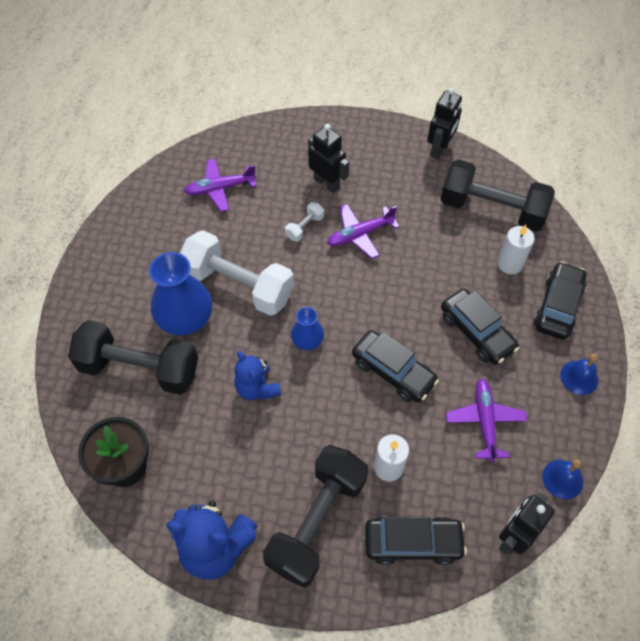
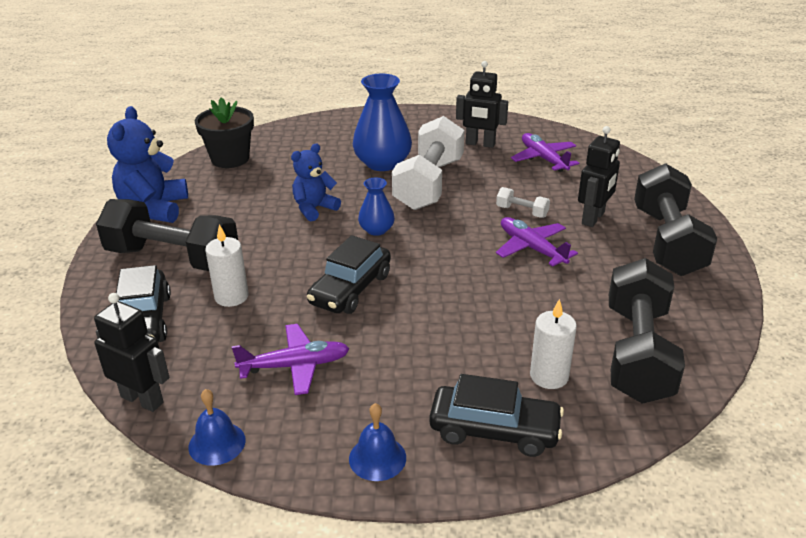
camera: 80 degrees right, 25 degrees down
(139, 368) = (324, 151): black dumbbell -> black dumbbell (667, 241)
(439, 149) = (713, 297): black robot -> black robot (480, 144)
(476, 332) = (424, 351): black car -> none

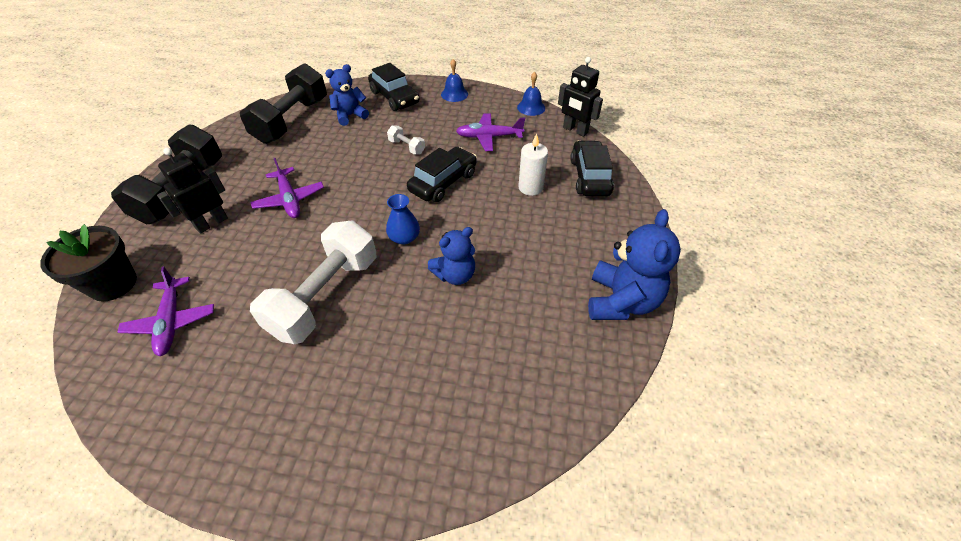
camera: 170 degrees left, 15 degrees up
(173, 258) = (583, 230): black dumbbell -> none
(230, 159) = (549, 392): black flower pot -> black flower pot (113, 284)
(382, 163) = (358, 346): blue vase -> none
(480, 144) = (217, 370): black robot -> none
(494, 430) = (394, 97): black car -> black car turned 150 degrees counterclockwise
(522, 212) = (264, 240): white dumbbell -> white dumbbell (407, 147)
(549, 376) = (350, 116): white candle -> blue teddy bear

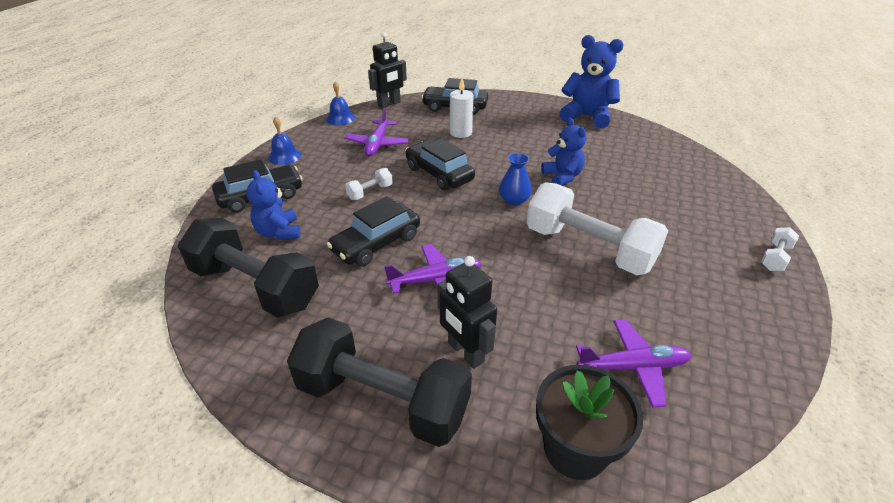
camera: 80 degrees left, 10 degrees down
(300, 487) = (775, 257): none -> white dumbbell
(336, 162) = (376, 244): none -> black car

